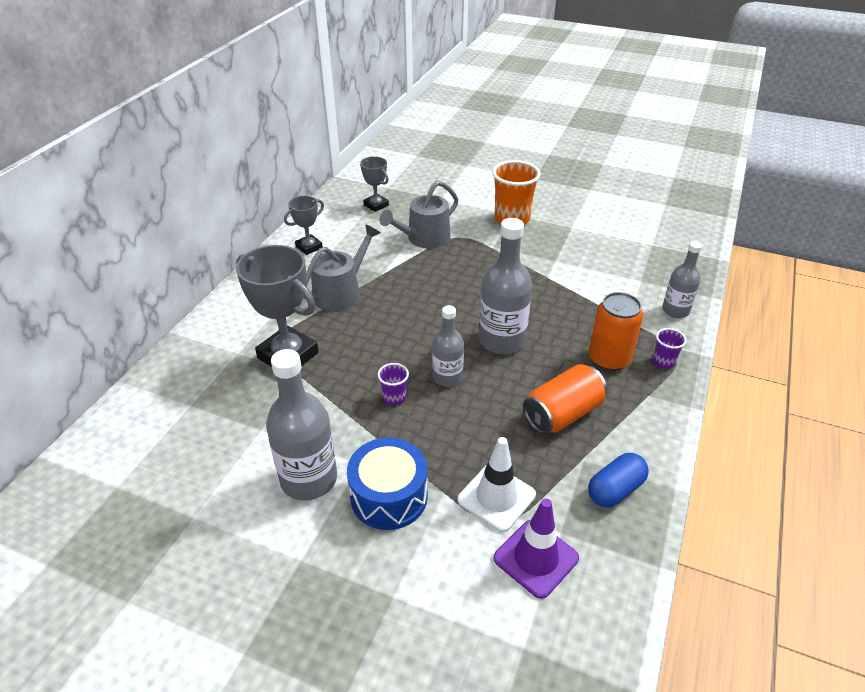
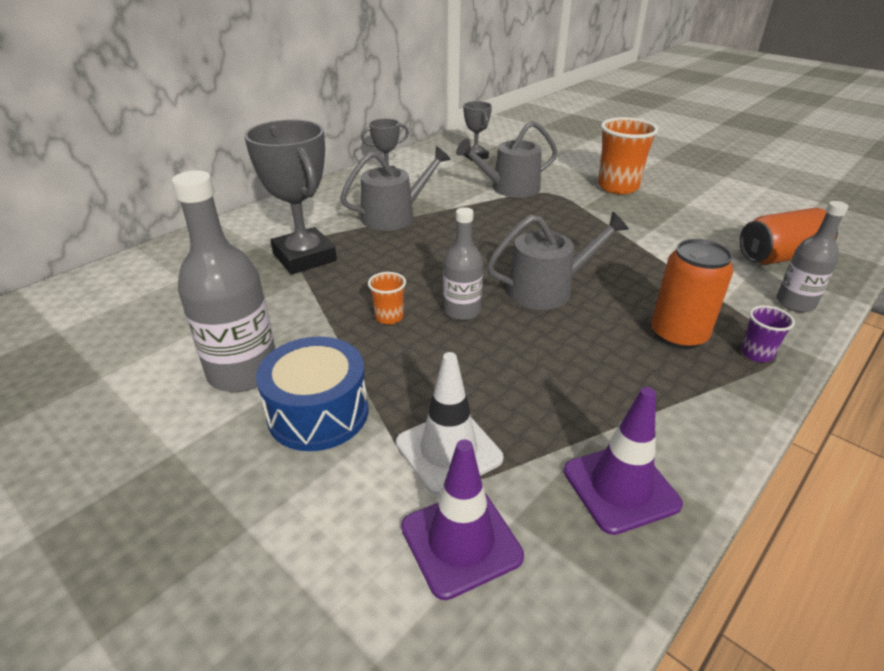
camera: 20 degrees right, 5 degrees down
(394, 398) = (389, 317): purple cup -> orange cup
(501, 340) = (547, 289): grey bottle -> grey watering can
(562, 414) = (586, 379): orange can -> orange can (780, 257)
(615, 490) = (620, 487): blue capsule -> purple traffic cone

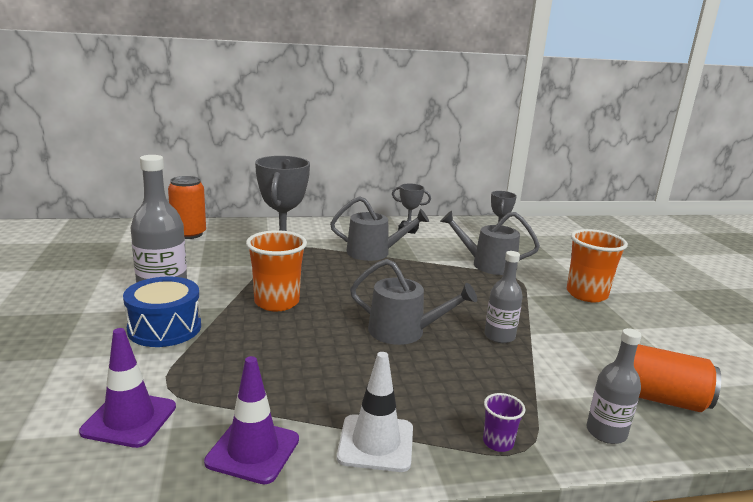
camera: 35 degrees right, 15 degrees down
(389, 317) = (276, 302): orange cup -> orange cup, size x2.04
(448, 450) = (195, 378): white traffic cone -> white traffic cone (376, 443)
(462, 311) = (324, 318): grey bottle -> grey bottle (499, 336)
(678, 335) = (453, 400): orange can -> orange can (189, 234)

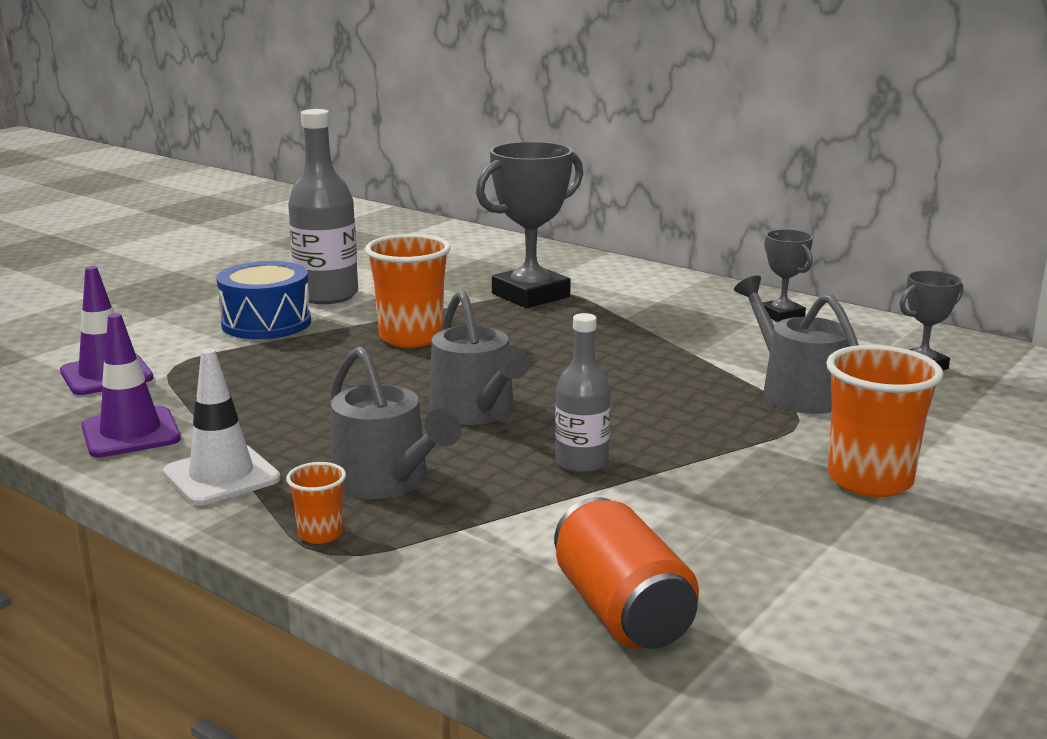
camera: 50 degrees right, 0 degrees up
(189, 234) = (475, 248): orange can -> none
(373, 252) = (653, 326): grey watering can -> grey watering can (386, 481)
(498, 442) = (320, 534): purple cup -> orange cup
(606, 432) = (454, 592): grey bottle -> none

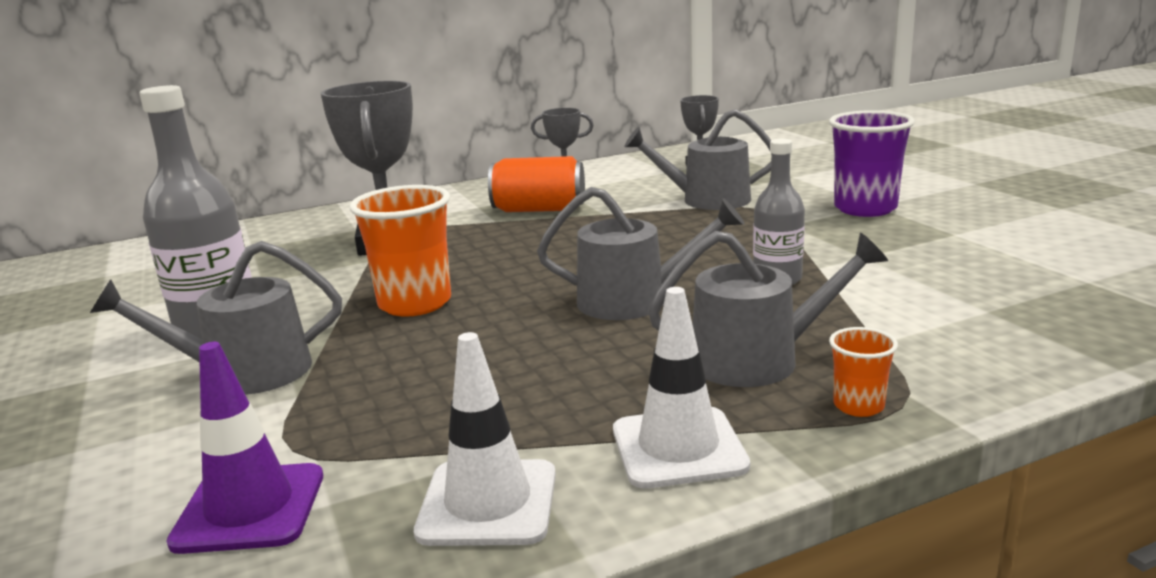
camera: 60 degrees left, 0 degrees up
(131, 433) = (488, 503): purple traffic cone -> white traffic cone
(266, 323) = (245, 372): blue drum -> grey watering can
(622, 611) = (1041, 305): orange can -> orange can (539, 210)
(870, 480) = (865, 208): orange cup -> purple cup

